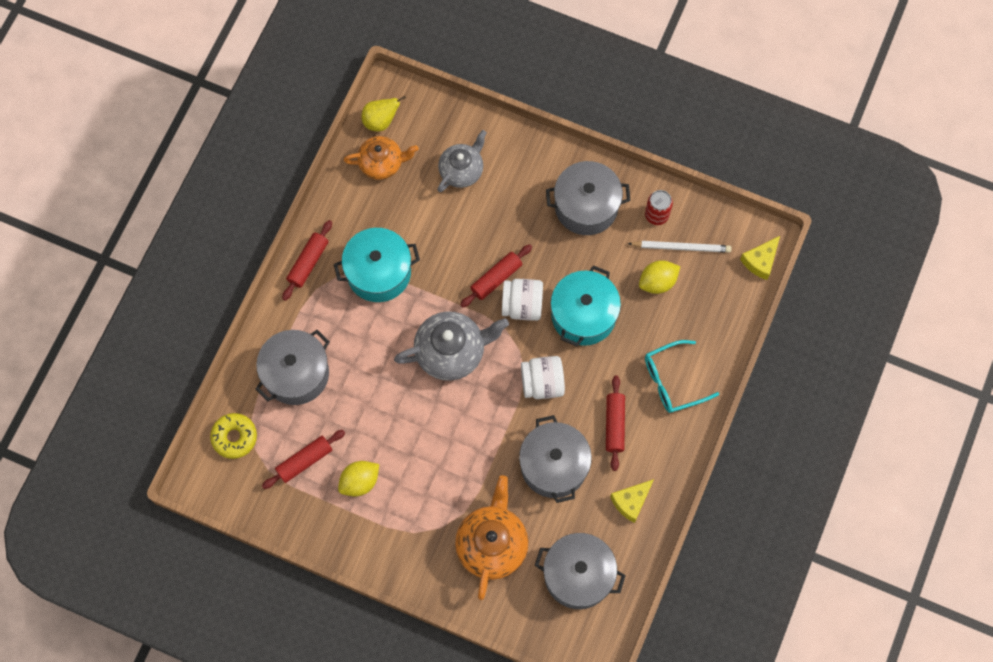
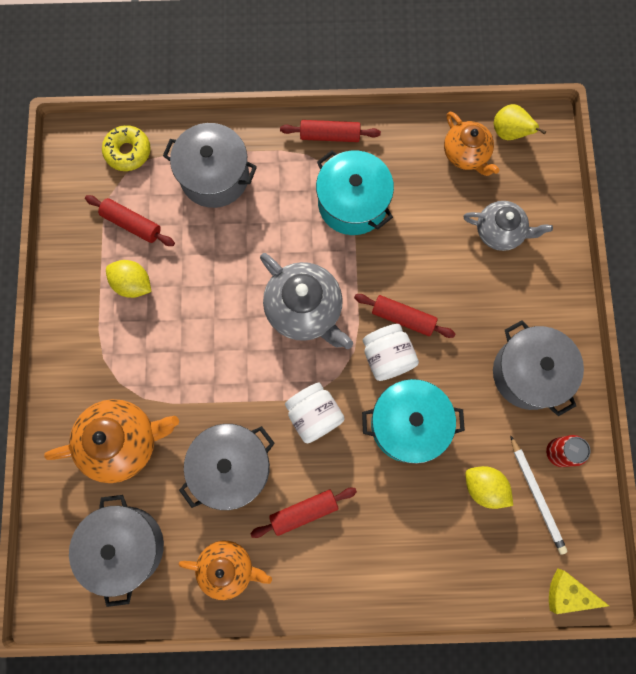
camera: 65 degrees right, 5 degrees up
(631, 501) = (228, 568): yellow cheese -> orange teapot
(672, 381) = (381, 554): turquoise glasses -> none

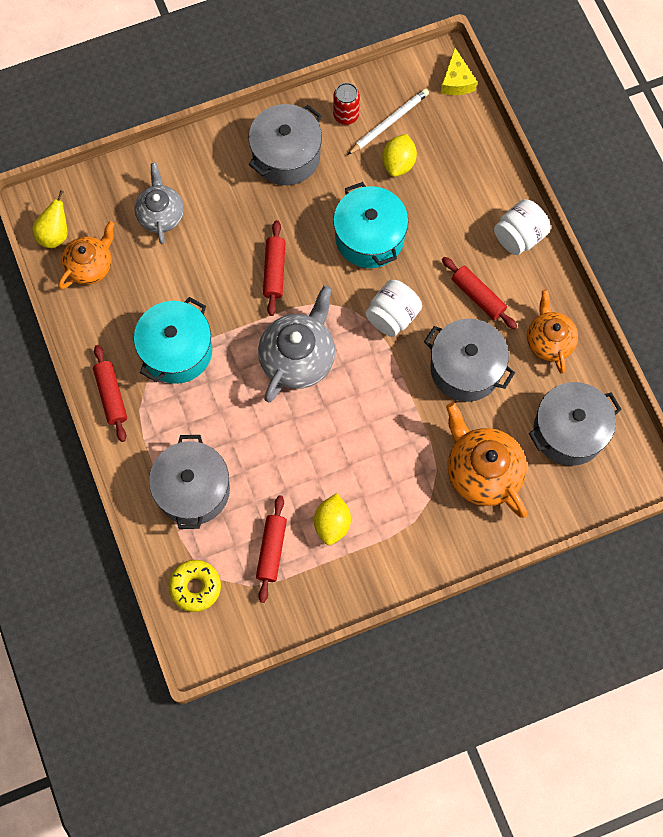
camera: 110 degrees left, 5 degrees down
(387, 357) = (316, 273): white jar -> white jar (519, 236)

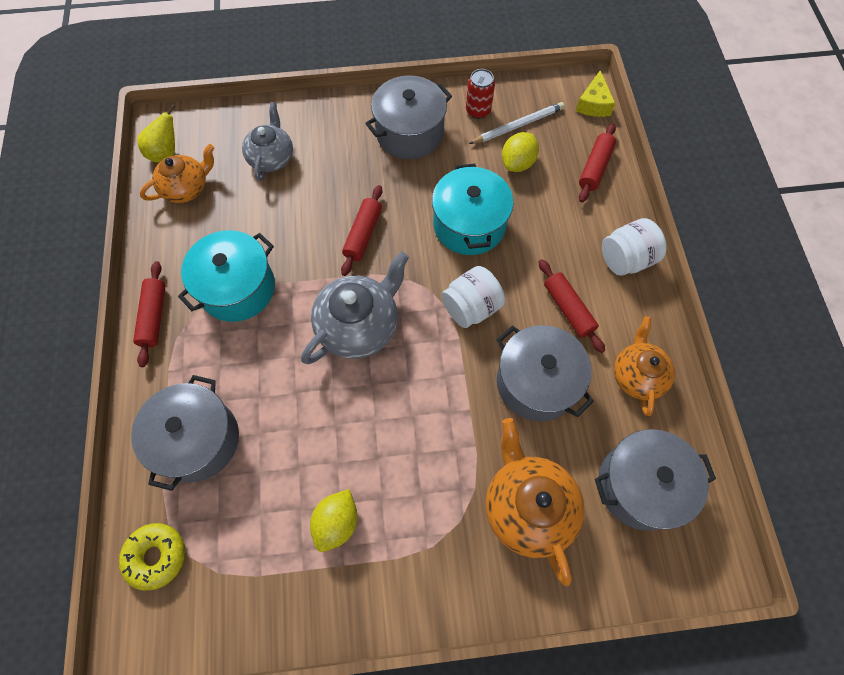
camera: 15 degrees right, 5 degrees down
(271, 550) = (257, 535): red rolling pin -> red rolling pin (595, 168)

